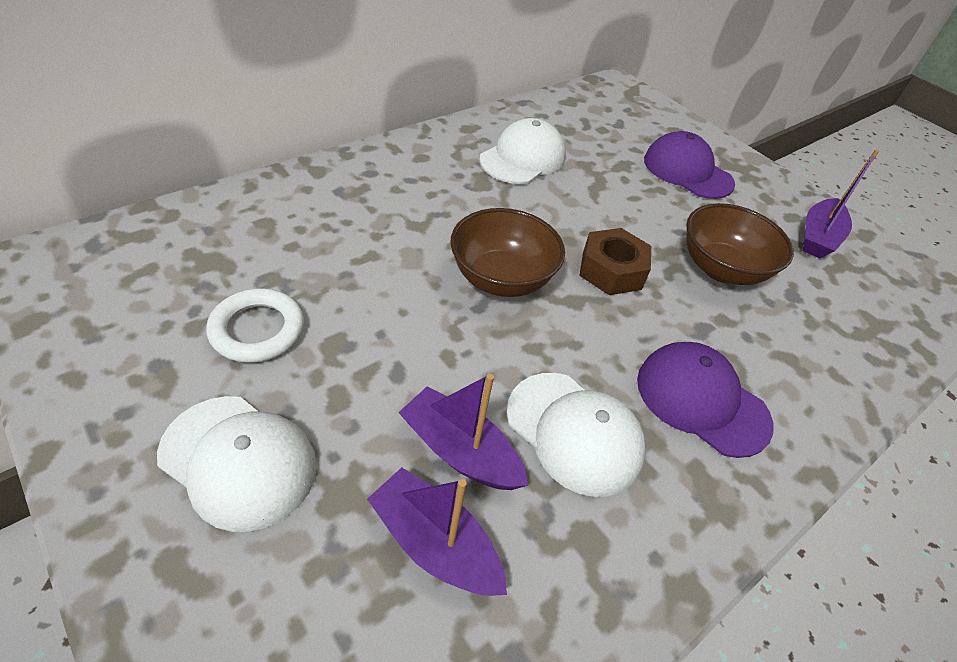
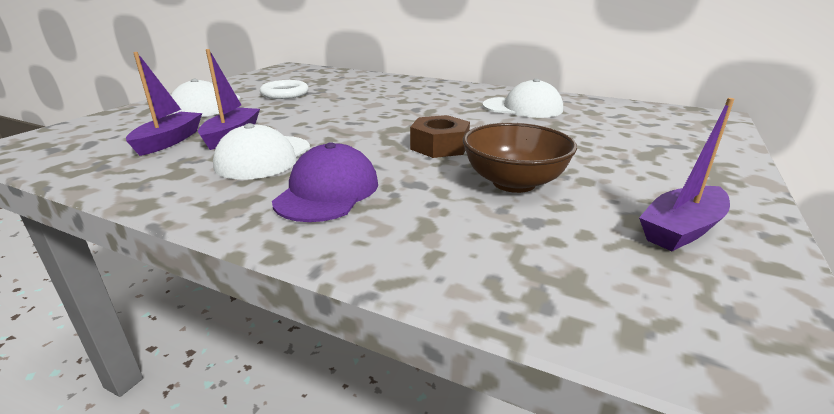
camera: 70 degrees right, 20 degrees down
(501, 278) = (383, 122): brown bowl -> none
(687, 171) = (642, 154): purple cap -> none
(818, 237) = (681, 229): purple boat -> purple boat turned 45 degrees counterclockwise

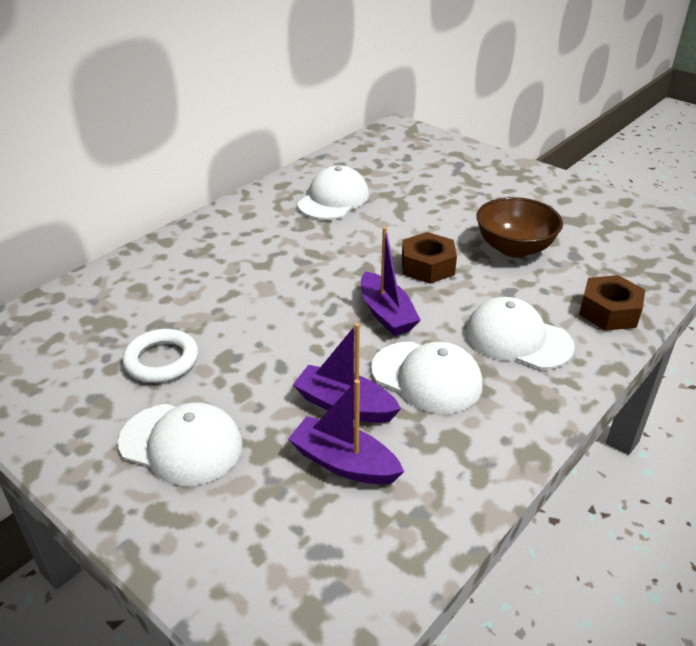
camera: 75 degrees left, 10 degrees up
(327, 191) = (517, 339): purple cap -> white cap
(404, 248) = (609, 311): none -> brown nut
(681, 229) = (587, 211): purple boat -> purple boat (386, 314)

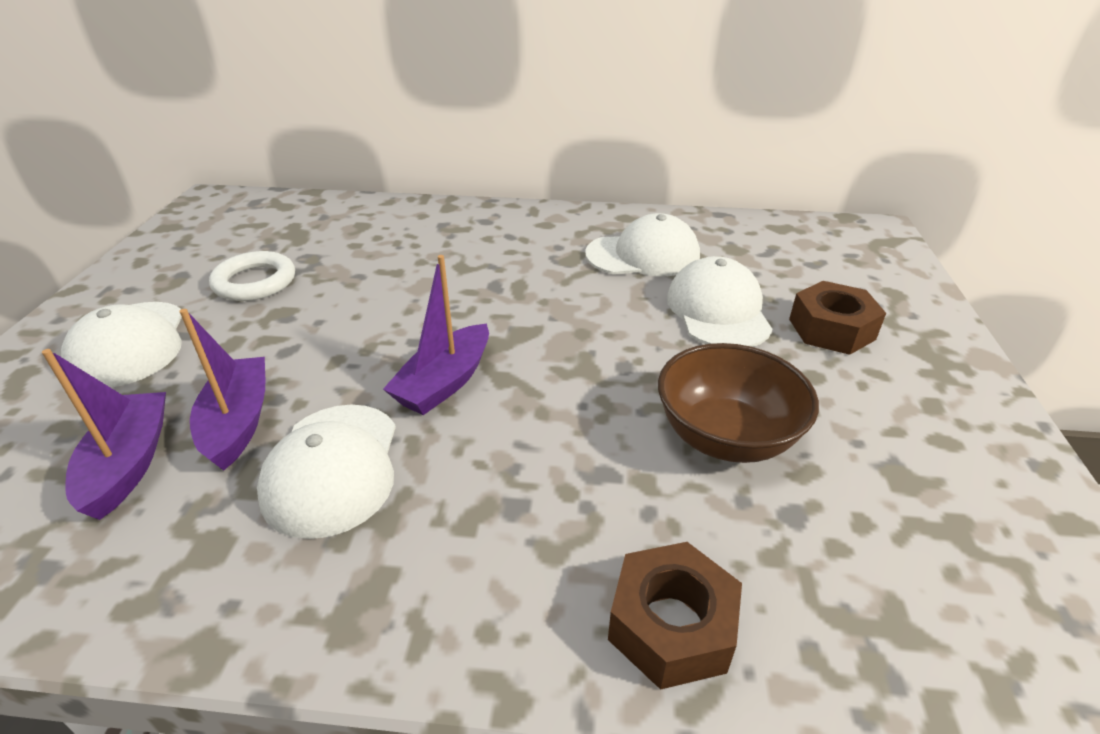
camera: 55 degrees right, 0 degrees up
(427, 266) = (583, 374): brown nut -> brown nut (831, 329)
(517, 339) = (489, 528): white cap -> white cap (718, 310)

